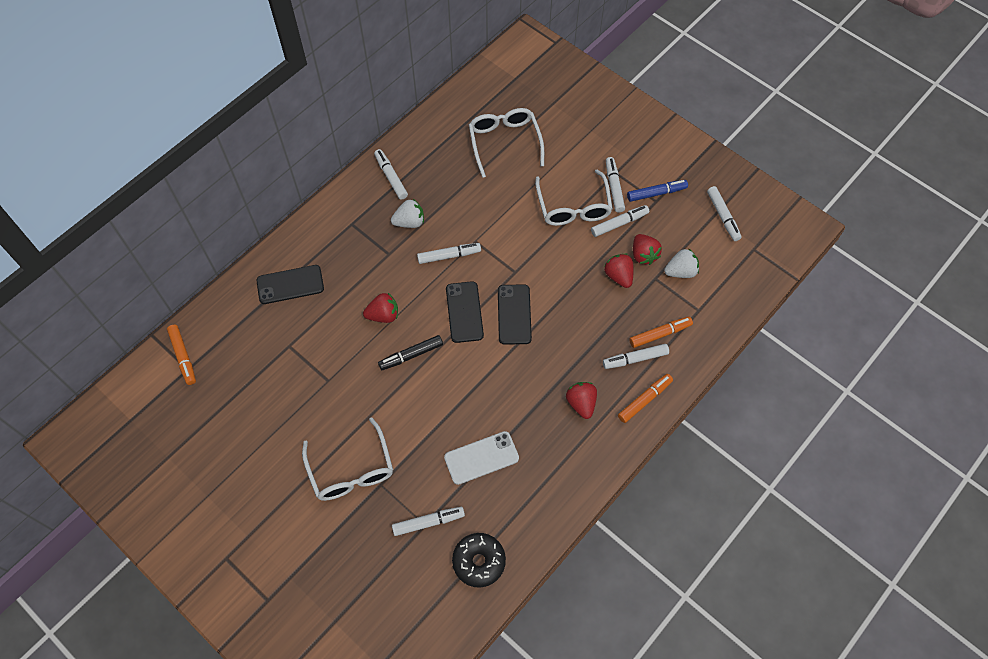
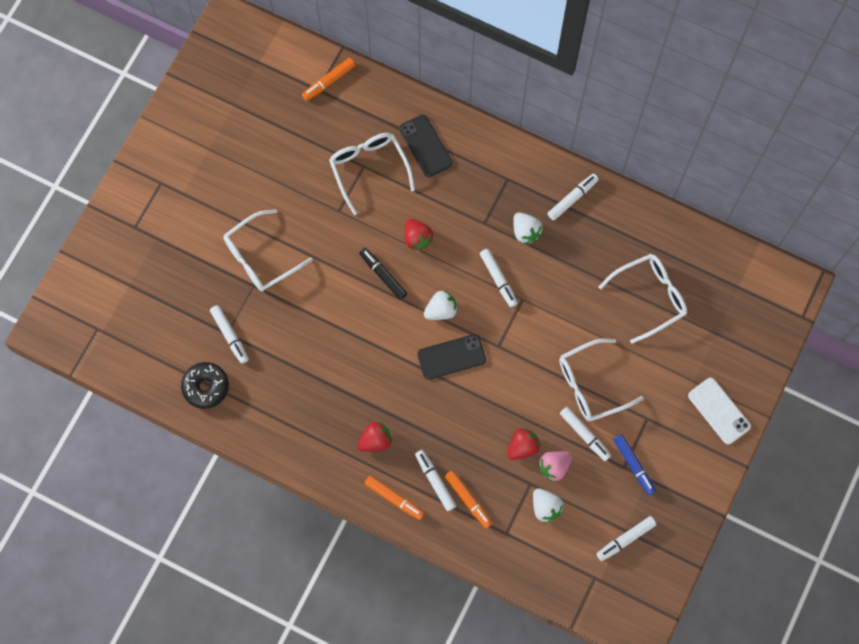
camera: 75 degrees right, 10 degrees up
(294, 341) = (369, 169): none -> white glasses
(464, 312) = (441, 310): black phone -> white strawberry
(481, 458) = (299, 364): white phone -> white phone (719, 411)
(614, 187) = (627, 420): white marker -> none
(643, 255) = (554, 467): red strawberry -> pink strawberry

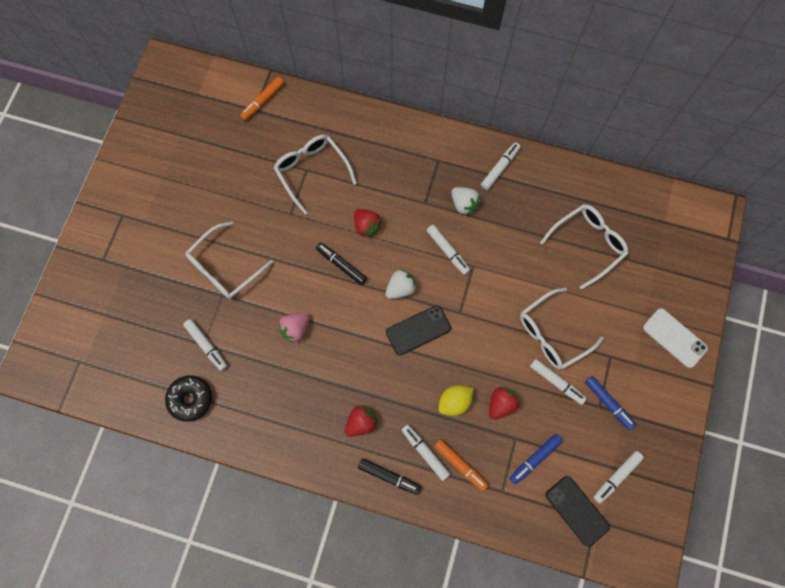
camera: 10 degrees left, 0 degrees up
(394, 498) = (389, 476): orange marker -> black marker
(425, 146) = (359, 143): black phone -> black phone (577, 510)
(475, 436) = (454, 402): none -> yellow lemon
(545, 507) = (534, 459): white strawberry -> blue marker
(554, 467) = (534, 418): pink strawberry -> pink strawberry (295, 329)

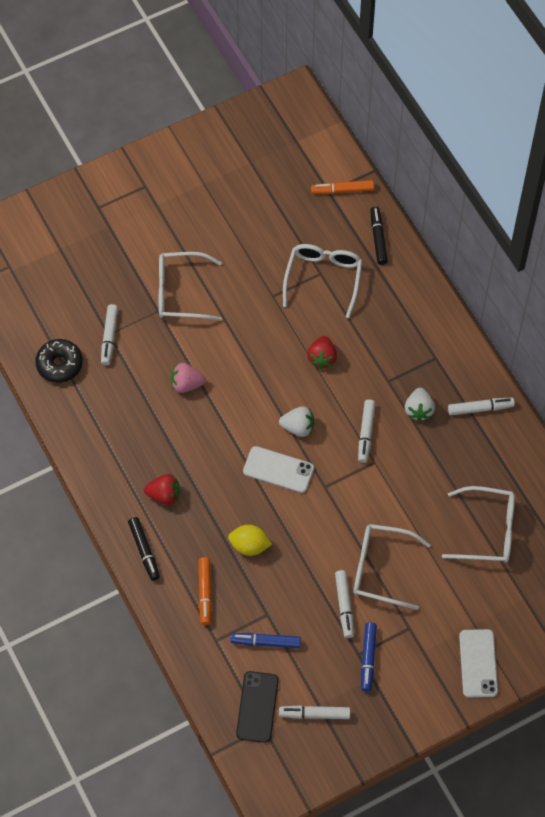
camera: 45 degrees right, 10 degrees down
(341, 265) = (271, 369): black marker -> black marker (378, 238)
(418, 330) = (278, 470): black phone -> white phone
(425, 452) = (188, 559): white marker -> none
(501, 404) = (283, 580): red strawberry -> none

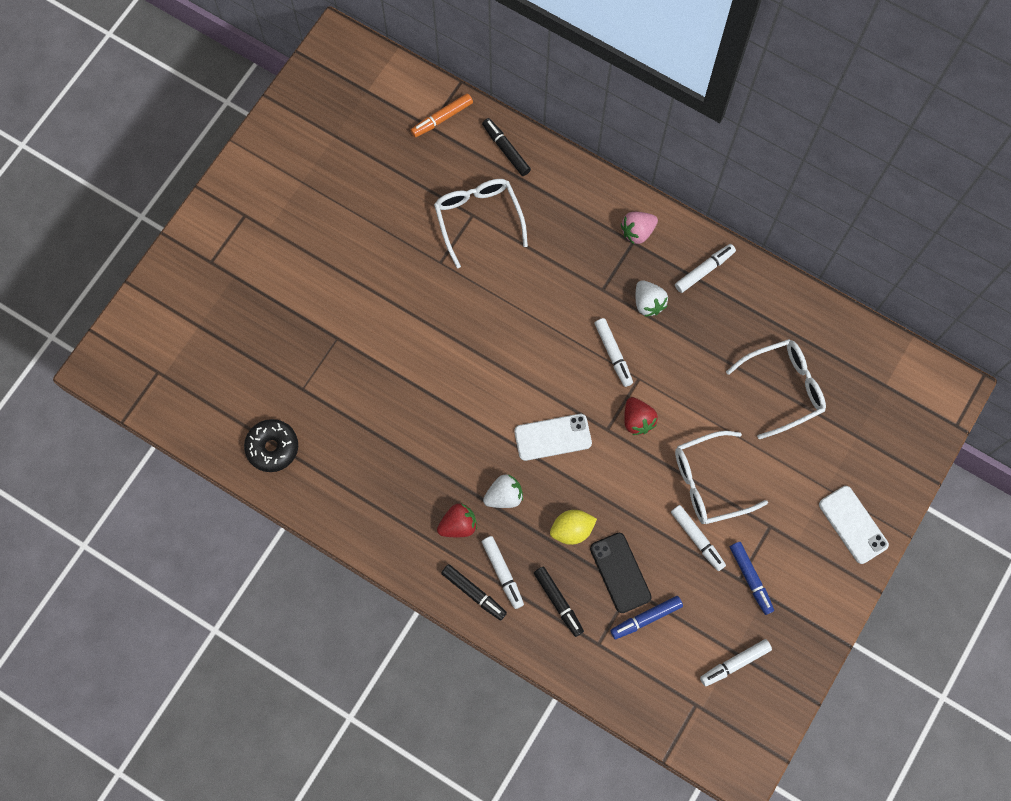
camera: 30 degrees left, 10 degrees up
(109, 337) = (305, 392): white marker -> white marker (502, 573)
(180, 292) = (347, 307): white glasses -> none
(186, 384) = (411, 399): pink strawberry -> pink strawberry (637, 232)
(205, 593) = (558, 602): orange marker -> black marker
(257, 707) = (677, 688): black phone -> black phone (620, 572)
(298, 427) = (545, 383): white strawberry -> white strawberry (504, 496)
(322, 358) = (525, 300): red strawberry -> red strawberry (637, 420)

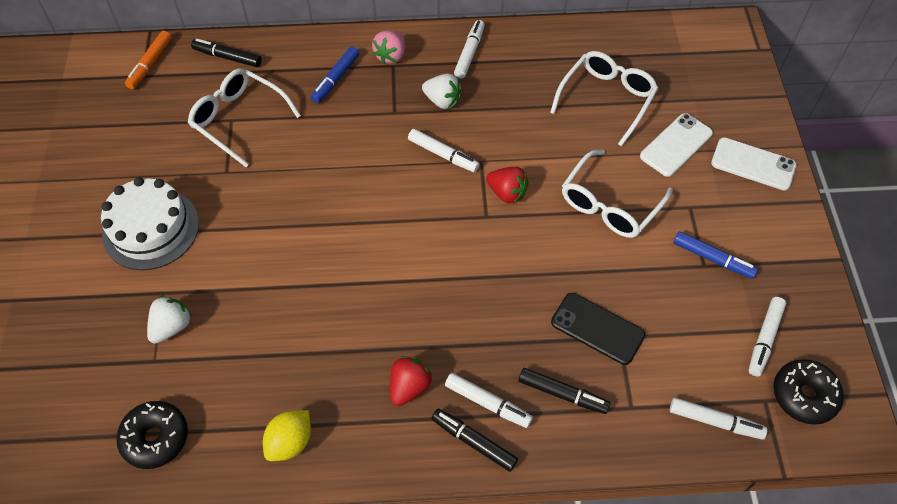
camera: 35 degrees left, 15 degrees down
(358, 278) = (151, 229): none -> white cake
(474, 593) = (474, 442): black marker -> black marker turned 150 degrees counterclockwise
(504, 496) = (435, 331): white strawberry -> white strawberry (172, 327)
(553, 437) = (441, 252): white phone -> white phone (676, 145)
(572, 530) = (523, 320): yellow lemon -> yellow lemon (290, 442)
(646, 618) = (654, 353): blue marker -> blue marker (336, 79)
(697, 539) = (639, 256): white marker -> white marker (715, 421)
(726, 721) = (804, 395): none -> black donut

